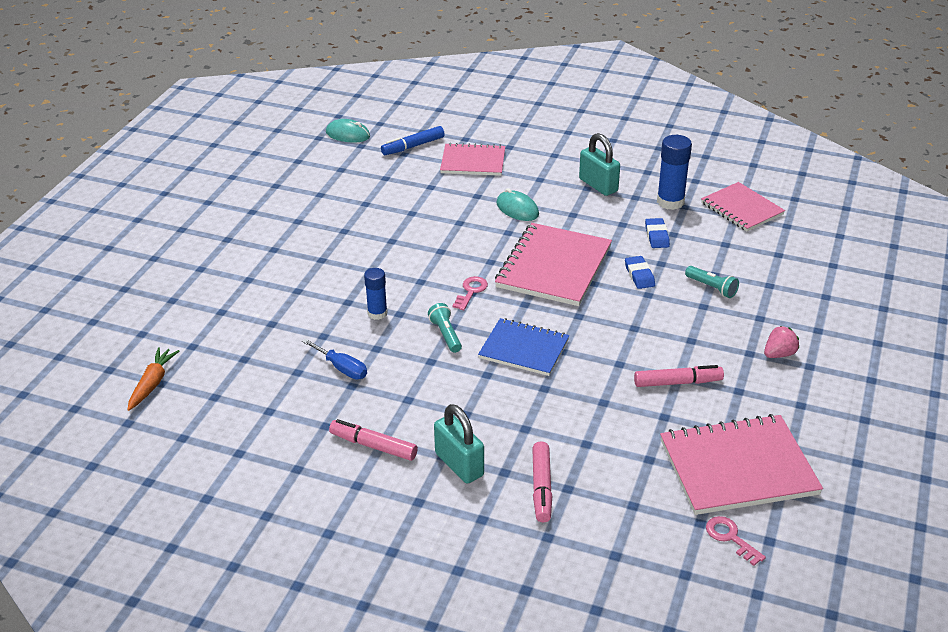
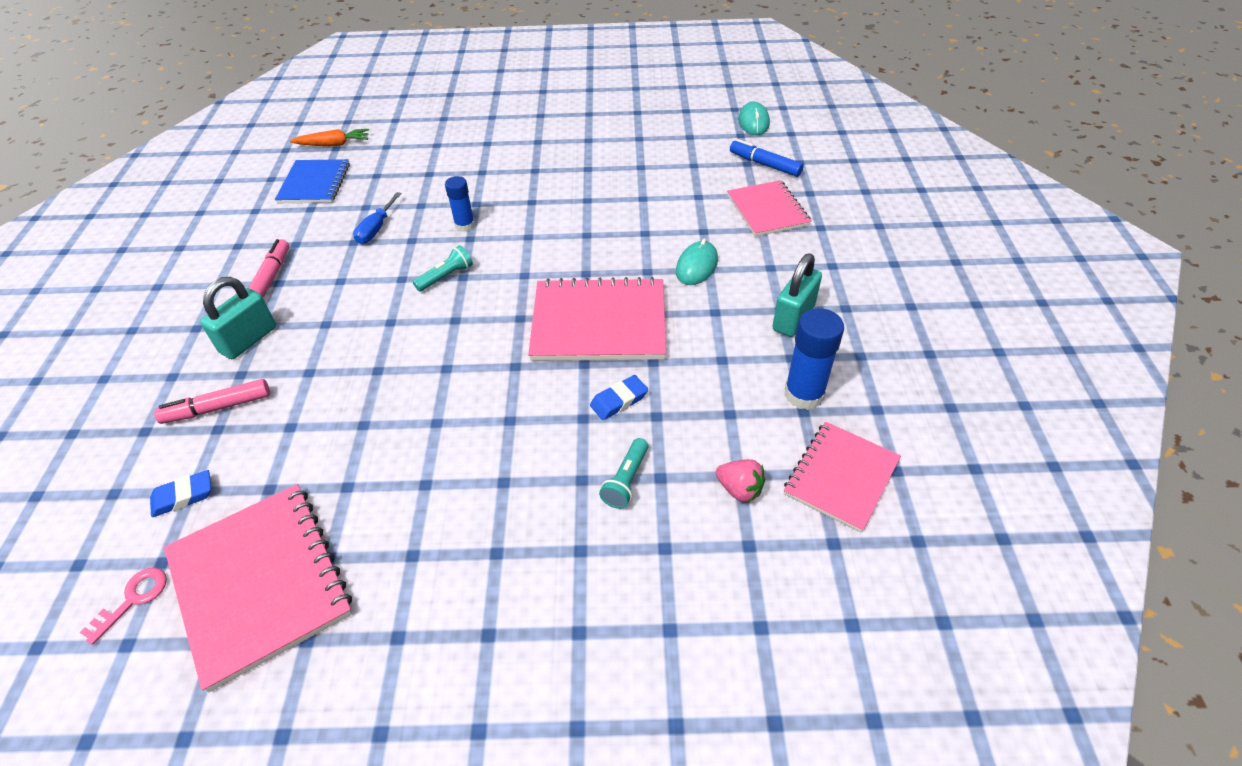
camera: 70 degrees right, 10 degrees up
(471, 291) = (525, 274): pink key -> none
(524, 349) = (439, 337): blue notebook -> blue notebook (314, 183)
(657, 236) = (714, 398): blue eraser -> blue eraser (183, 496)
(677, 382) = (414, 486): pink marker -> none
(779, 354) = (503, 589): pink strawberry -> pink strawberry (739, 489)

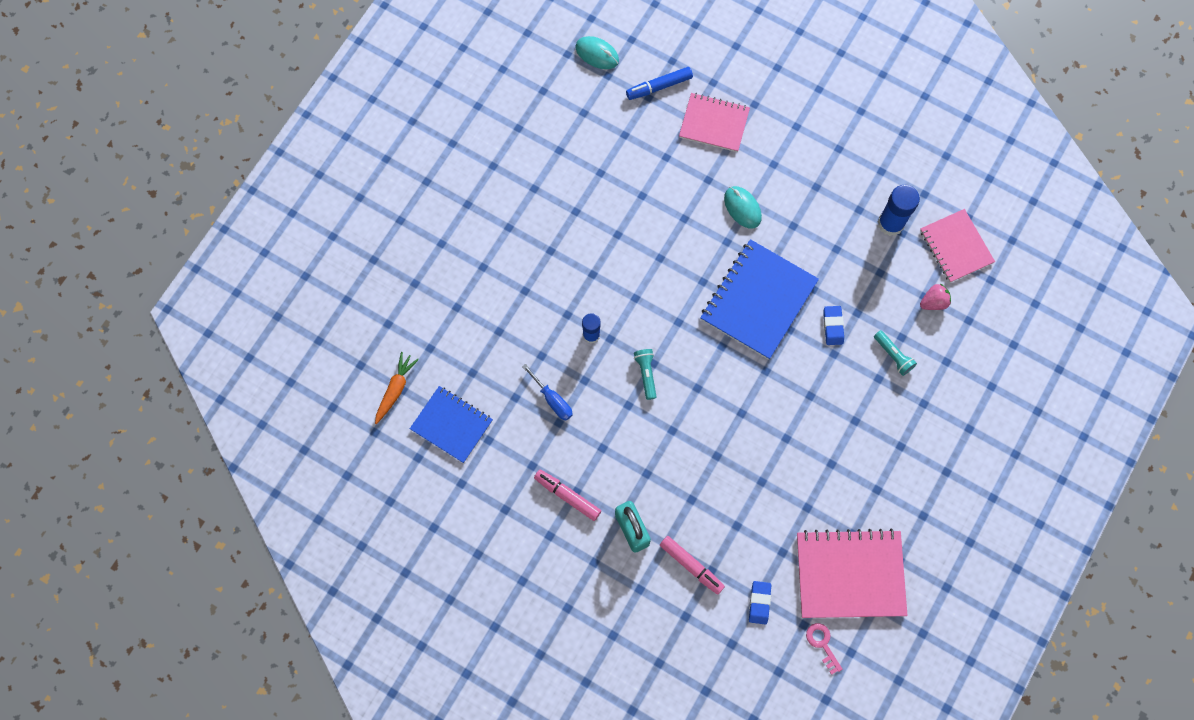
camera: 60 degrees left, 25 degrees up
(217, 408) = (691, 566): pink marker -> pink marker turned 60 degrees counterclockwise
(599, 323) = (758, 300): pink notebook -> blue notebook
(793, 318) = (828, 184): turquoise padlock -> none

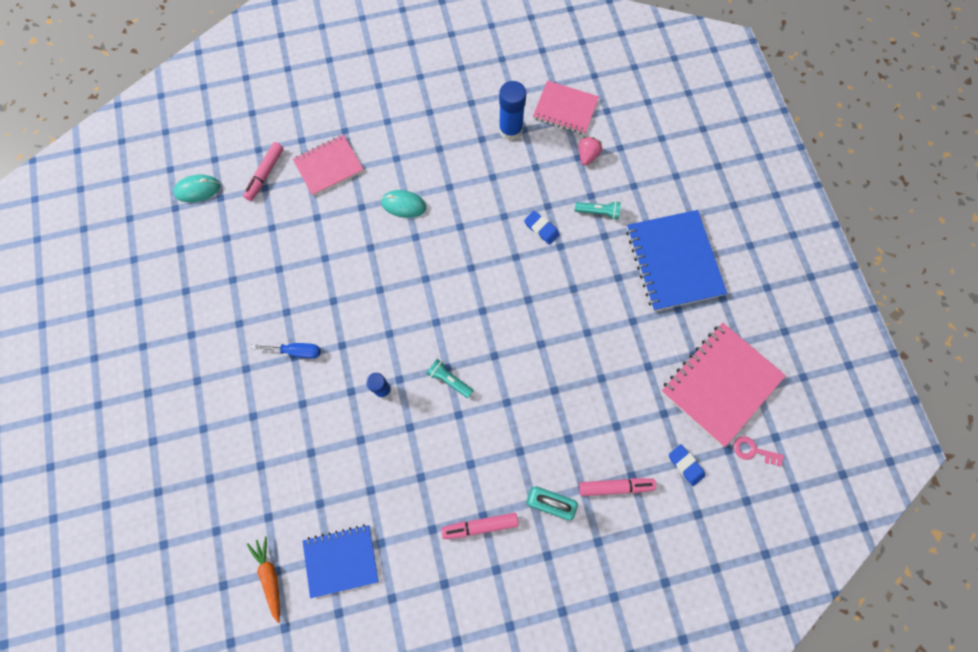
camera: 45 degrees left, 0 degrees up
(552, 400) = (400, 465): blue screwdriver -> blue screwdriver (296, 351)
(659, 86) = (265, 174): blue marker -> pink marker
(758, 300) = (476, 257): blue notebook -> blue notebook (674, 261)

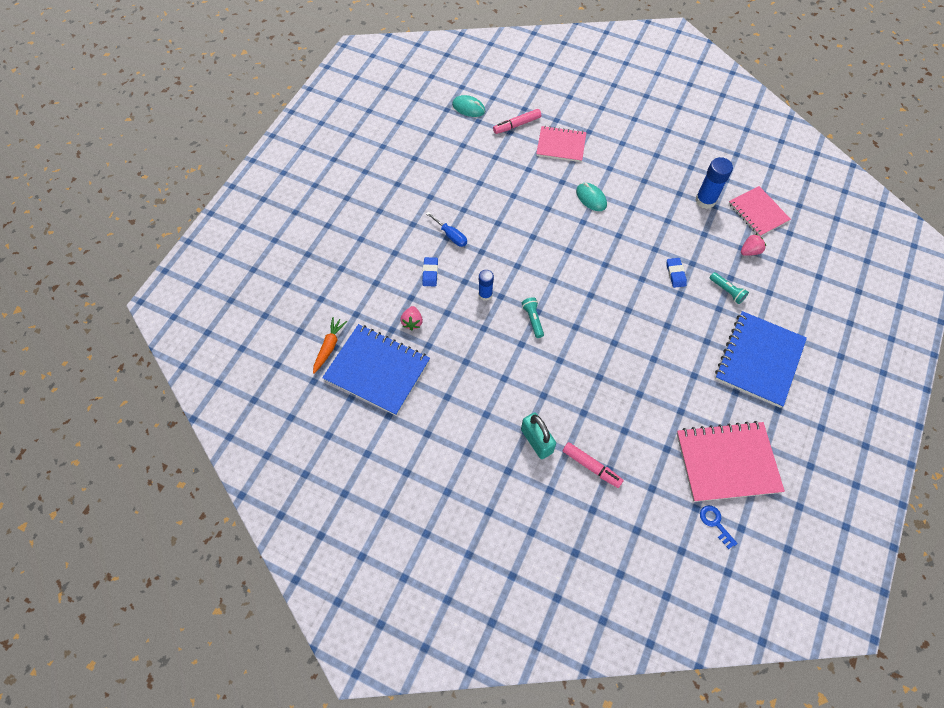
camera: 40 degrees right, 10 degrees down
(334, 478) = (412, 322): none -> pink strawberry
(341, 560) = (377, 370): blue notebook -> blue notebook, size x1.56
(480, 526) = (479, 418): pink marker -> none
(685, 465) = (654, 492): blue eraser -> blue eraser (430, 273)
(753, 451) = (715, 523): pink key -> blue key

